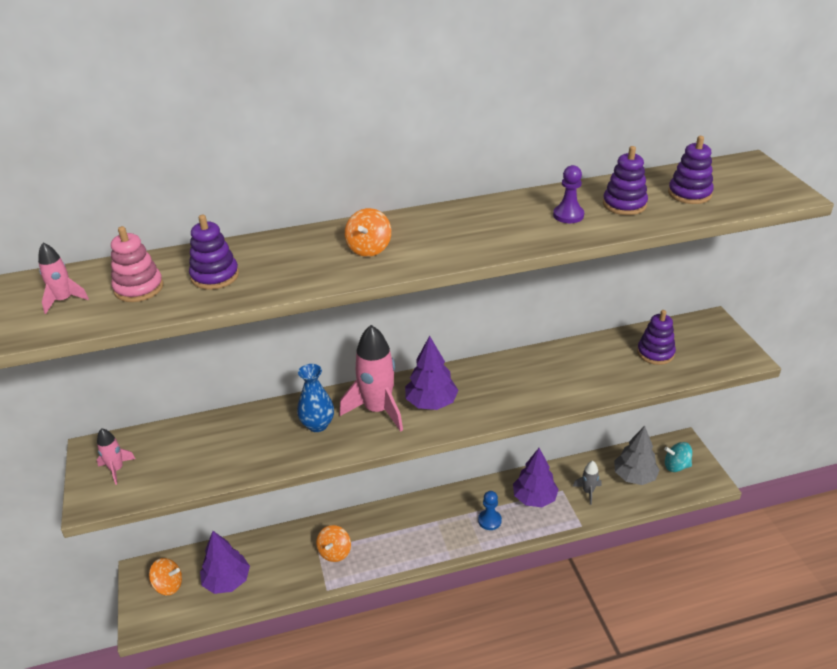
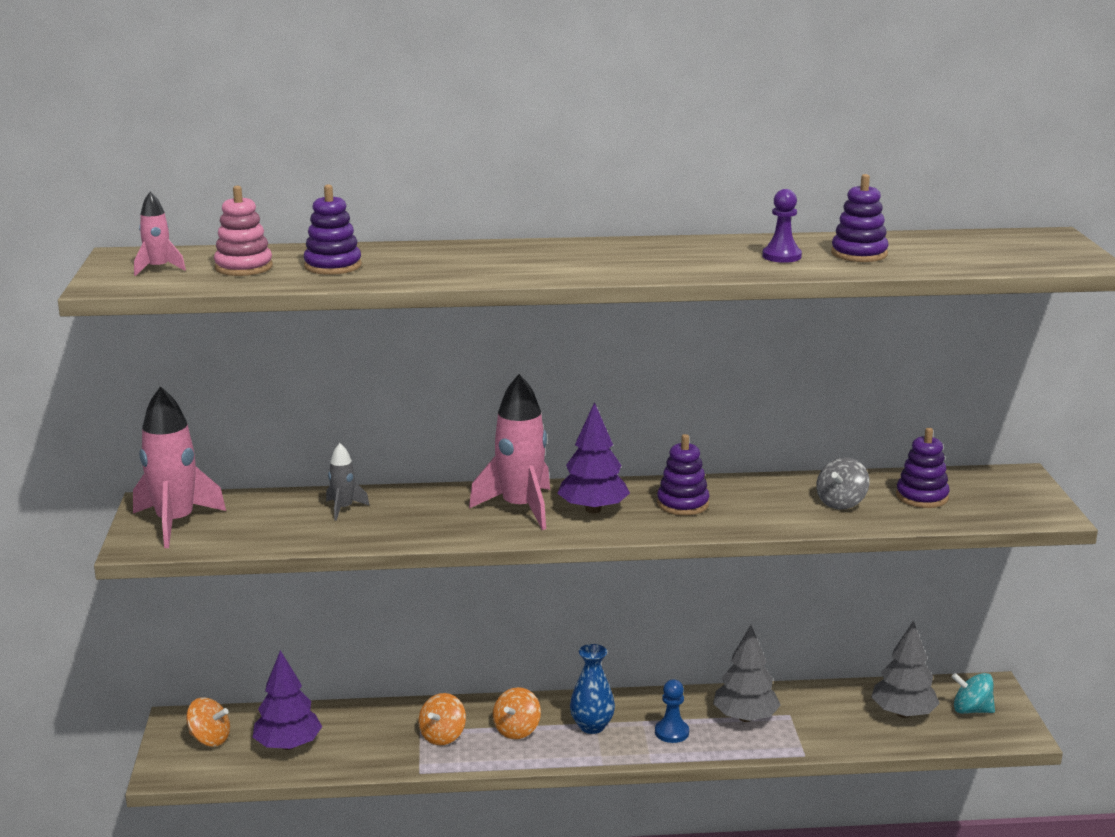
camera: 10 degrees right, 15 degrees down
(116, 469) = (175, 523): pink rocket -> pink rocket, size x1.99
(317, 425) = (437, 513): blue vase -> blue vase (592, 726)
(369, 249) = (522, 261): orange spinning top -> orange spinning top (517, 730)
(534, 498) = (745, 717): purple tree -> grey tree
(588, 492) = (827, 721): grey rocket -> grey rocket (343, 509)
(603, 368) = (841, 503): none -> grey spinning top
(689, 194) = (950, 252): purple stacking toy -> purple stacking toy (682, 504)

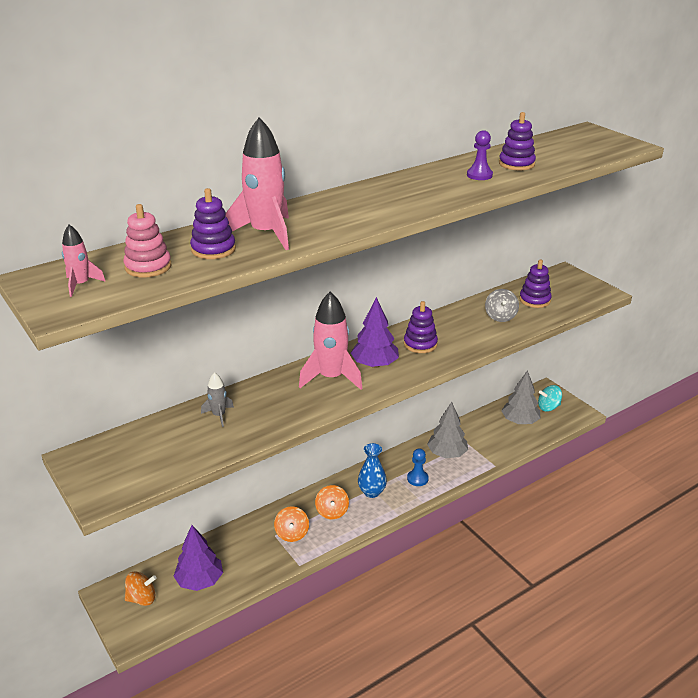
camera: 30 degrees left, 10 degrees up
(175, 523) = (109, 468): pink rocket -> pink rocket (266, 234)

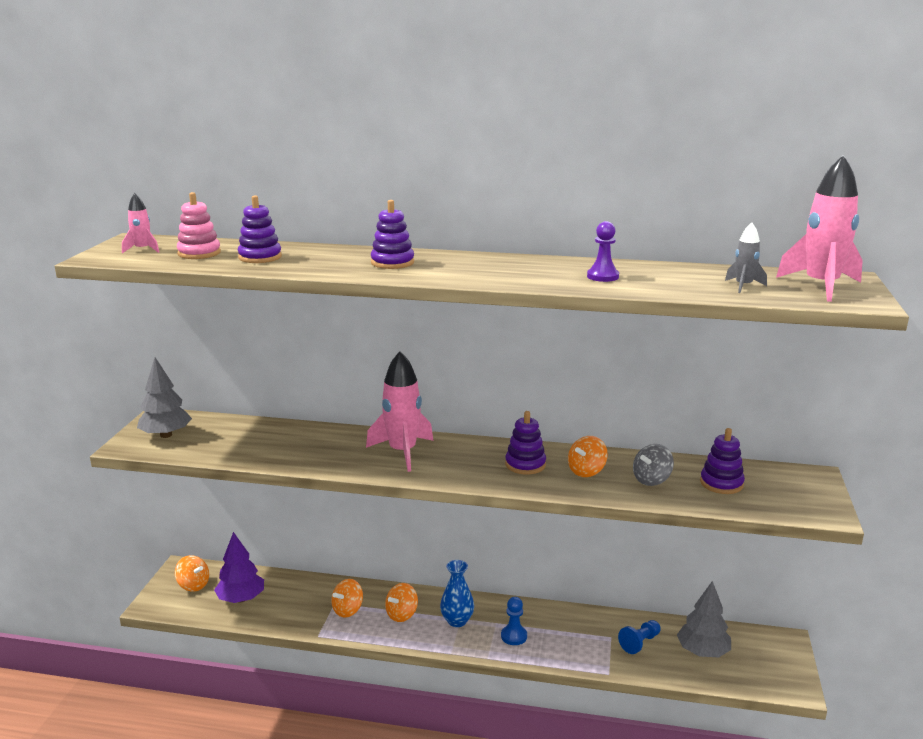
camera: 45 degrees right, 10 degrees down
(219, 415) = (279, 436): grey rocket -> grey rocket (743, 286)
(266, 234) = (316, 260): pink rocket -> pink rocket (821, 286)
(374, 364) = (455, 460): purple tree -> none
(447, 454) = (575, 633): grey tree -> grey tree (166, 435)
(460, 330) = (586, 471): none -> orange spinning top
(485, 437) = (640, 643): none -> blue pawn
(516, 164) = (668, 279): purple stacking toy -> purple stacking toy (392, 262)
(548, 407) = (761, 658): turquoise spinning top -> none

